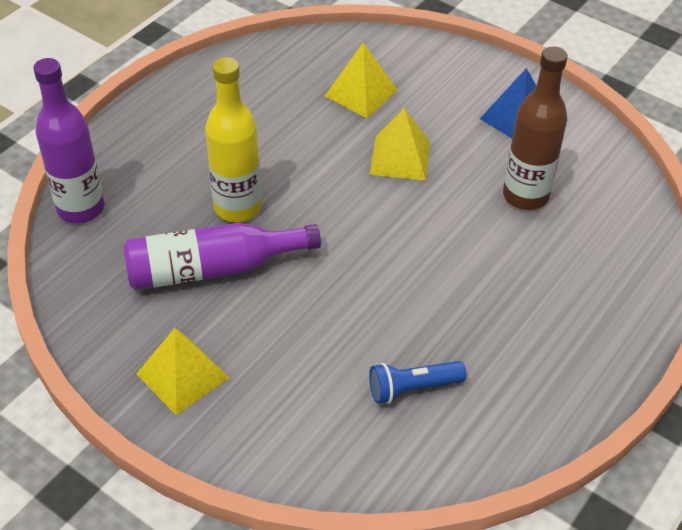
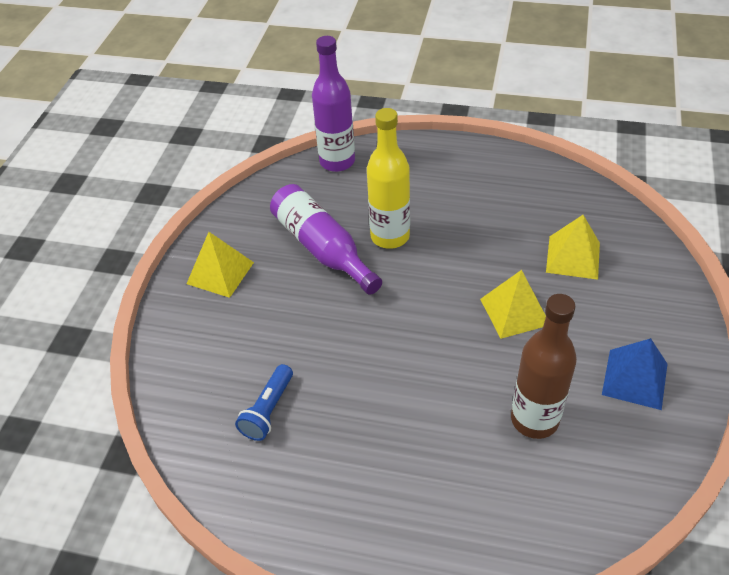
camera: 70 degrees right, 0 degrees up
(412, 388) = (268, 410): blue flashlight -> blue flashlight turned 120 degrees counterclockwise

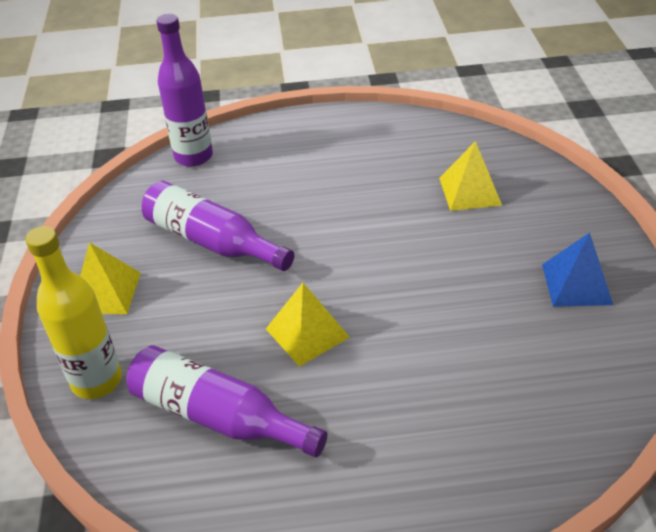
camera: 20 degrees left, 5 degrees down
(268, 410) = (218, 416): blue flashlight -> purple bottle
(390, 236) = (279, 214): yellow bottle -> yellow bottle (97, 381)
(514, 311) = (436, 253): yellow pyramid -> yellow pyramid (307, 332)
(534, 419) = (500, 346): brown bottle -> none

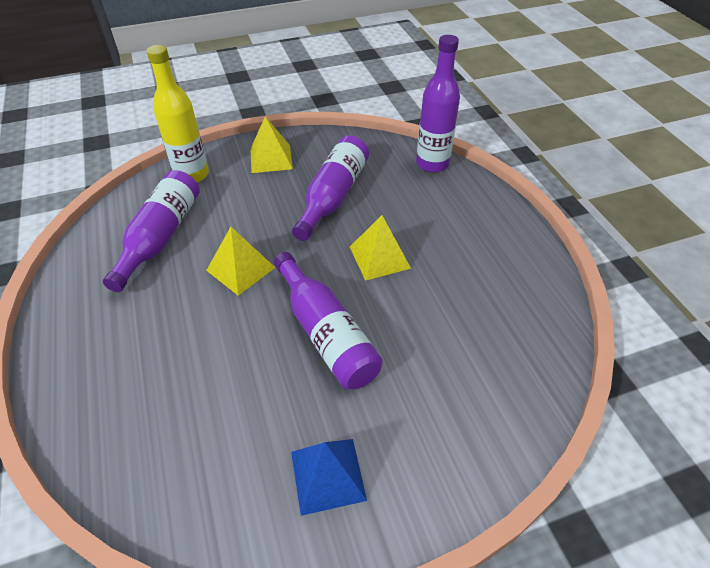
camera: 75 degrees right, 5 degrees up
(420, 269) = (326, 333): none -> purple bottle
(470, 191) = (453, 362): yellow pyramid -> yellow pyramid (379, 257)

